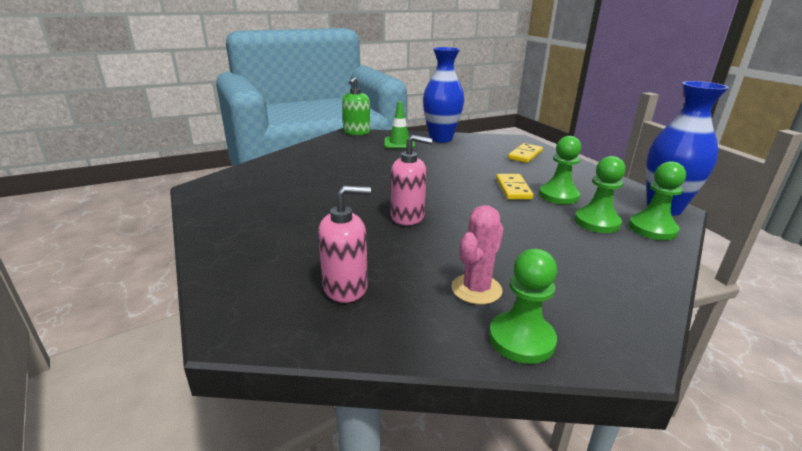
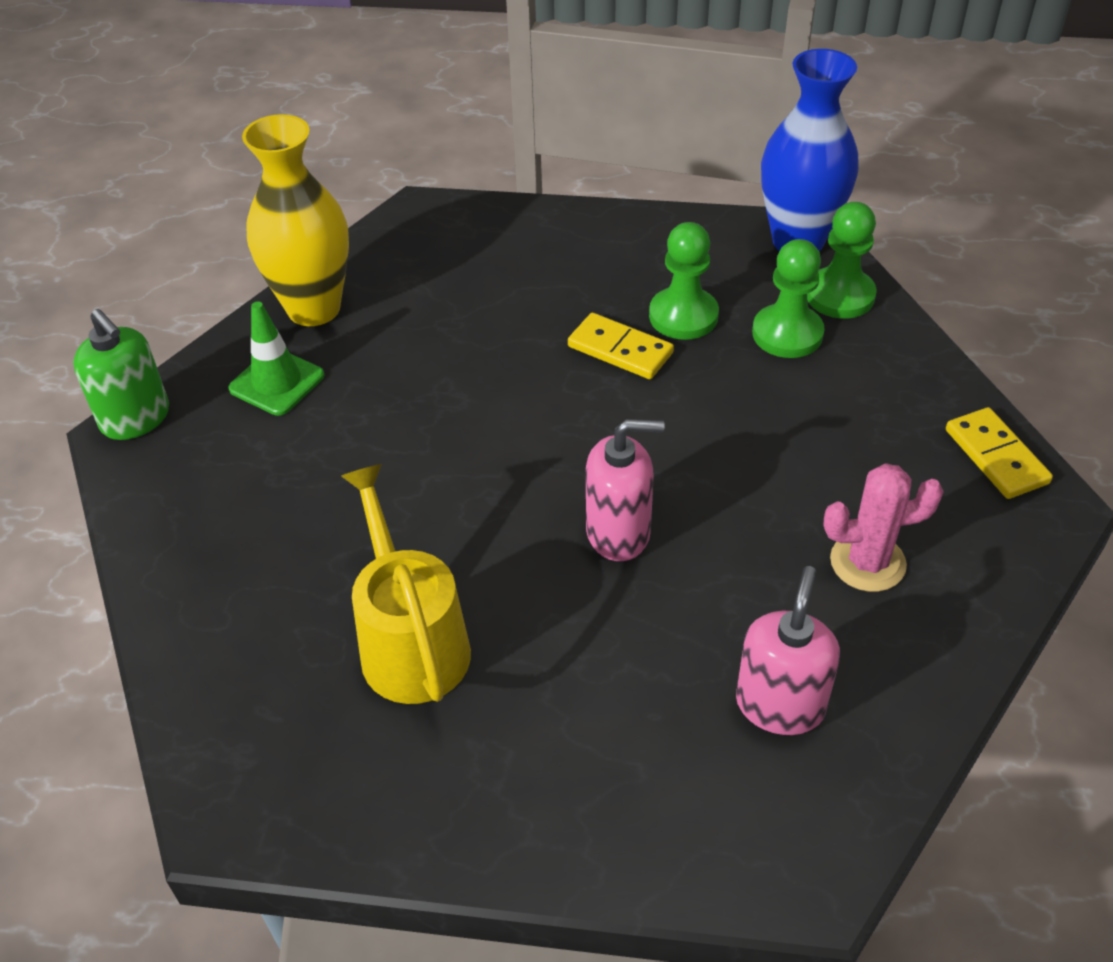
camera: 55 degrees left, 20 degrees up
(303, 193) = (410, 641): none -> yellow watering can
(408, 216) = (618, 532): pink soap dispenser -> pink soap dispenser turned 45 degrees clockwise
(441, 139) = (314, 308): blue vase -> yellow vase
(476, 289) = (867, 562): pink cactus -> pink cactus turned 75 degrees counterclockwise
(521, 339) = (984, 578): green pawn -> none
(525, 155) = (502, 249): yellow domino -> yellow domino (996, 456)

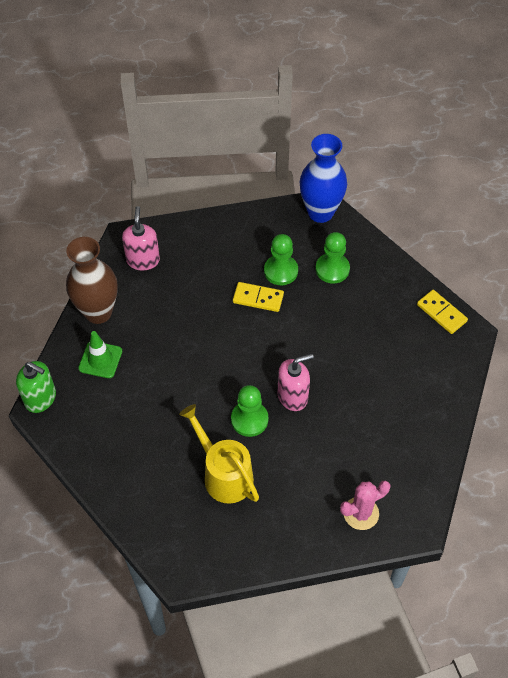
camera: 20 degrees left, 10 degrees up
(314, 308) = (98, 312): yellow vase -> brown vase
(780, 705) = (386, 457): pink soap dispenser -> pink soap dispenser (143, 260)
(840, 295) = (350, 240): green pawn -> green pawn (249, 419)
(867, 562) = (402, 381): pink cactus -> pink cactus (361, 513)

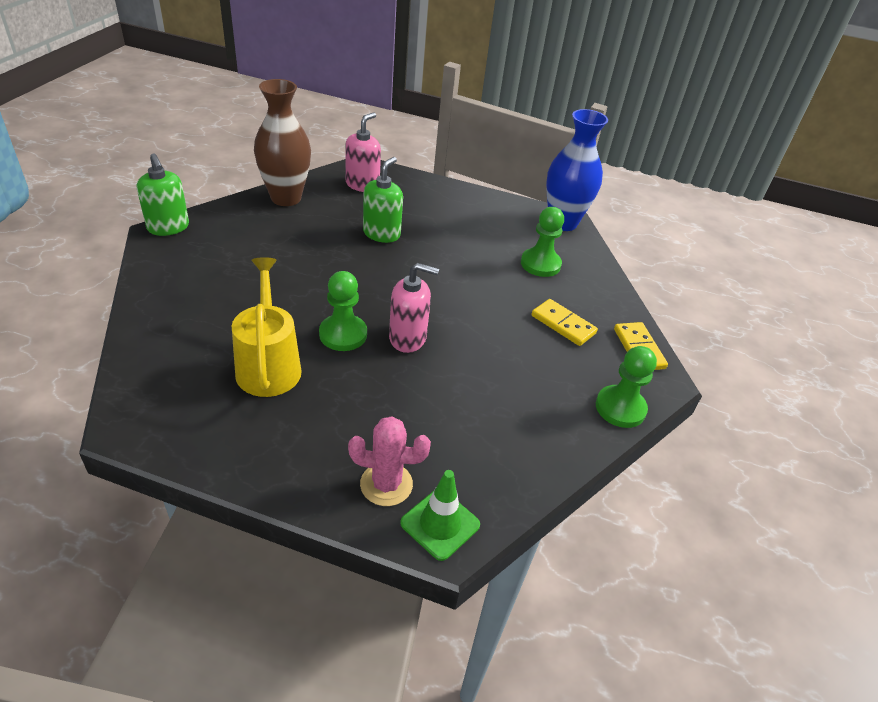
camera: 25 degrees right, 15 degrees down
(100, 360) = (251, 227): green traffic cone -> green traffic cone (440, 524)
(200, 307) = (381, 234): none -> green soap dispenser
(258, 298) = (444, 252): yellow domino -> yellow domino (563, 324)
(281, 271) = (485, 243): green pawn -> green pawn (620, 408)

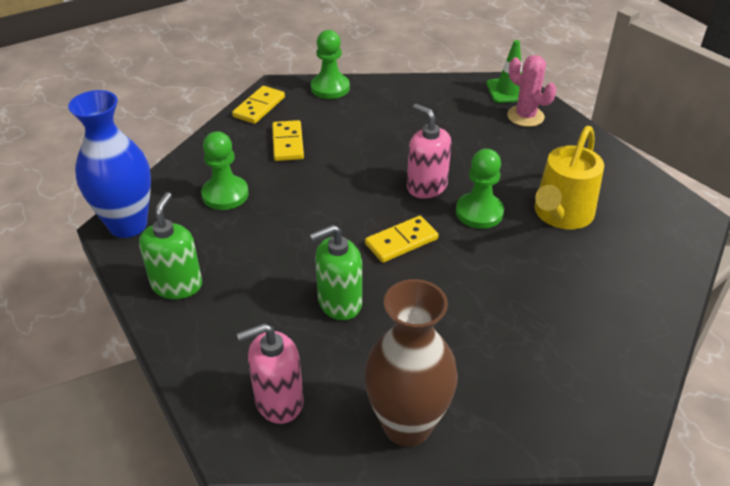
camera: 135 degrees left, 0 degrees up
(168, 227) = (600, 442): green soap dispenser -> green soap dispenser (177, 285)
(382, 285) = (401, 241): none -> yellow domino

